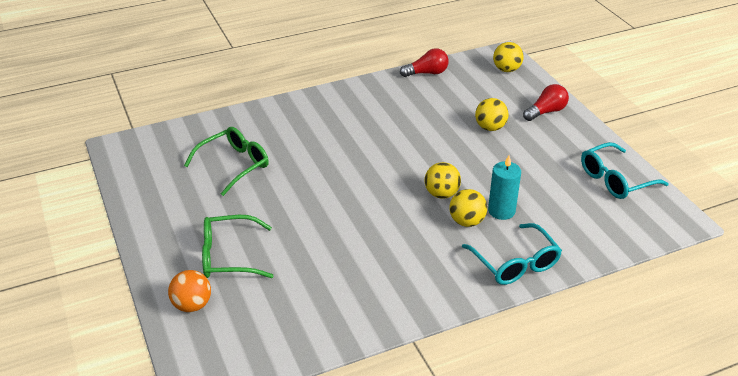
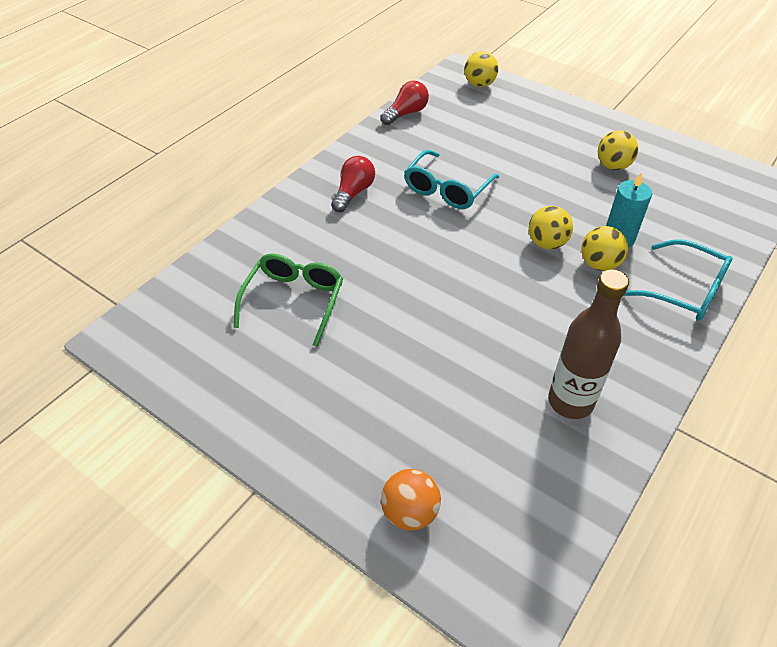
camera: 30 degrees left, 10 degrees up
(229, 256) = (395, 422): green glasses -> none
(353, 293) = (570, 402): none -> brown bottle
(490, 128) = (522, 151): yellow ball -> yellow ball (613, 166)
(546, 112) = (556, 116): red light bulb -> red light bulb (353, 193)
(616, 179) = (681, 163): turquoise glasses -> turquoise glasses (447, 189)

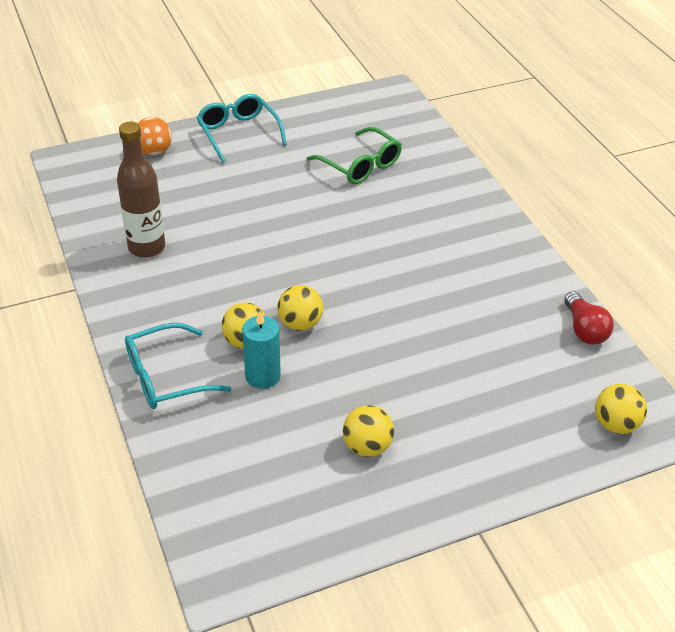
camera: 120 degrees right, 5 degrees down
(353, 193) = (467, 239): red light bulb -> none
(447, 189) = (427, 299): turquoise glasses -> turquoise glasses (239, 134)

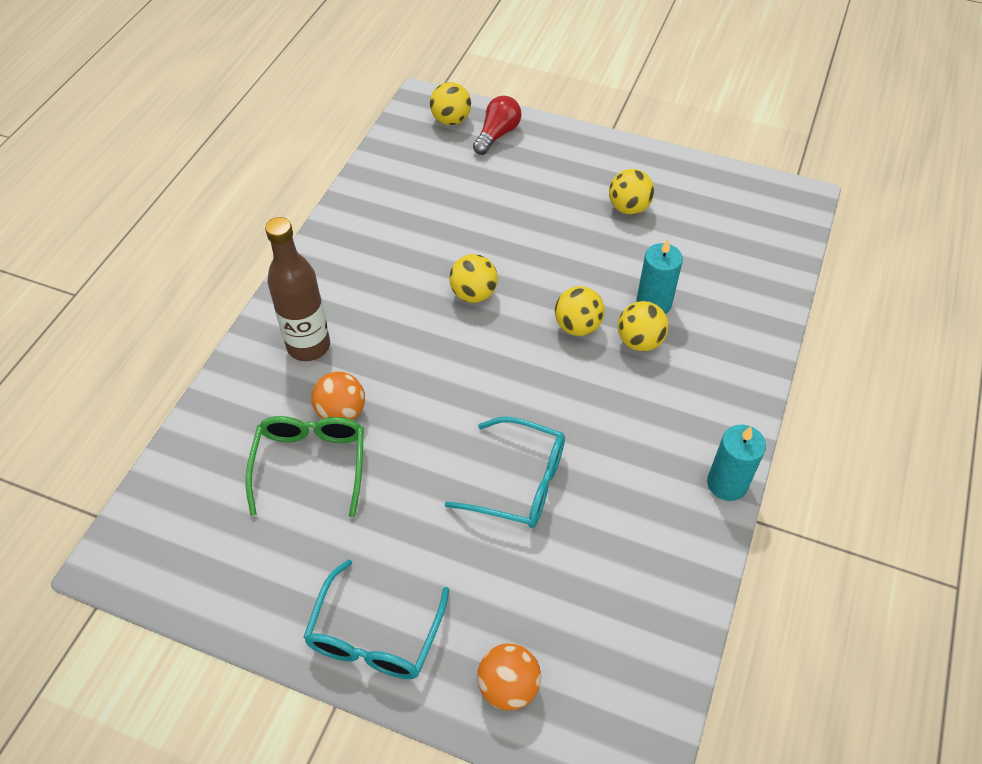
camera: 135 degrees left, 10 degrees up
(108, 293) = (727, 483): none -> turquoise candle
(147, 247) = (644, 517): brown bottle -> brown bottle (308, 346)
(167, 377) = (734, 355): turquoise glasses -> turquoise glasses (518, 482)
(379, 193) = (341, 412): none -> orange ball
(395, 298) = (473, 294): none -> yellow ball
(584, 329) = (373, 178): red light bulb -> red light bulb (497, 134)

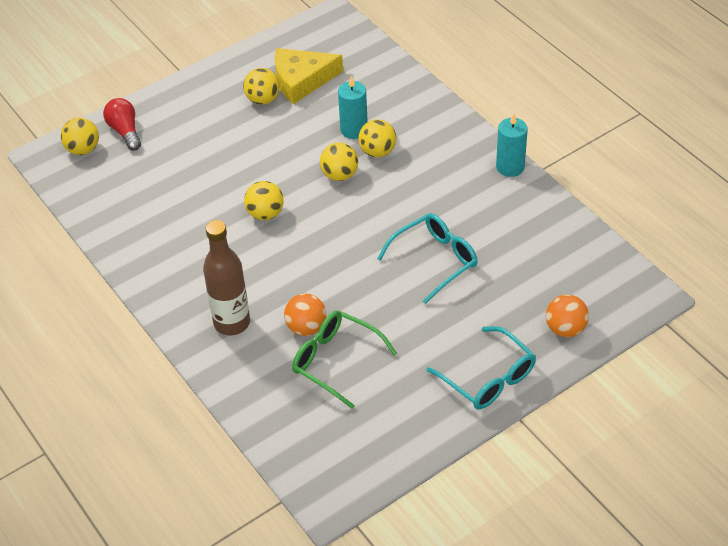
camera: 55 degrees left, 5 degrees down
(684, 223) = (301, 80): none -> yellow cheese

